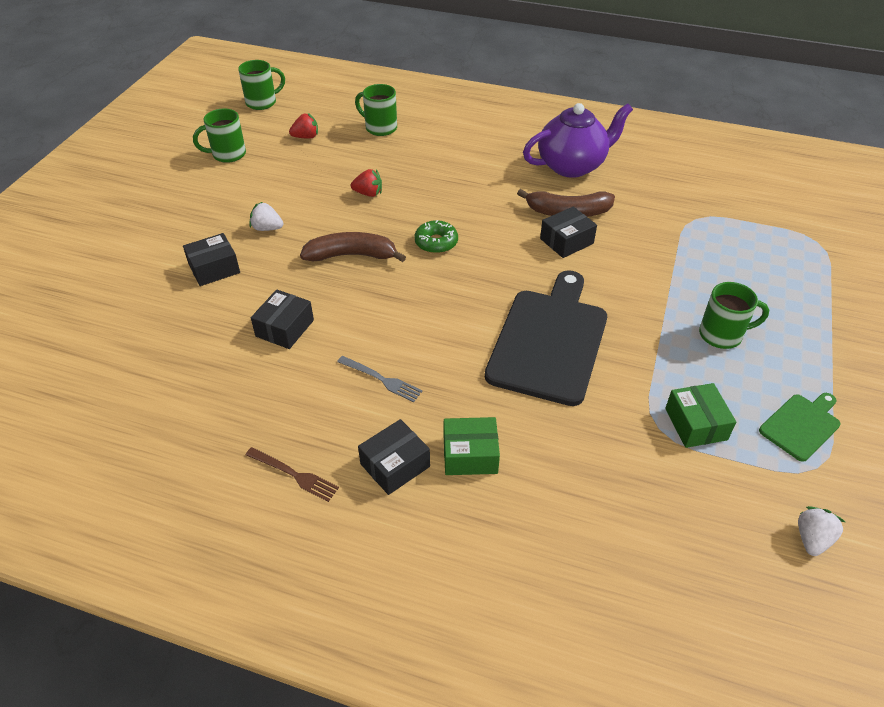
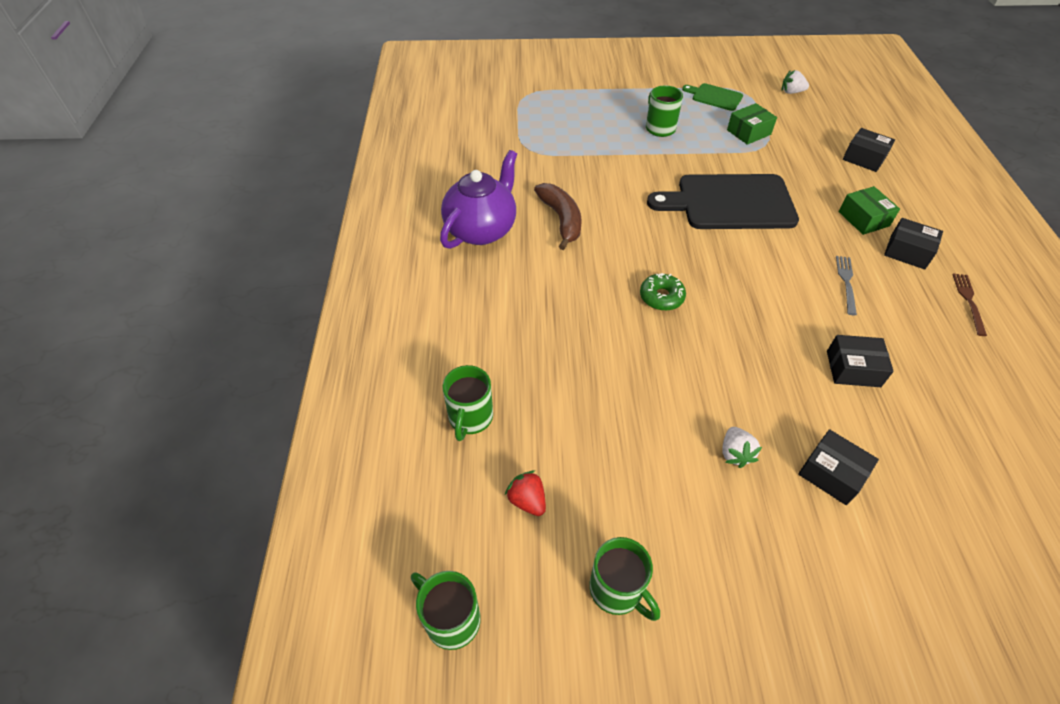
camera: 110 degrees left, 5 degrees up
(352, 255) = (723, 355): brown banana -> none
(368, 193) = (615, 379): red strawberry -> none
(566, 241) = (604, 214): black box -> black box (864, 158)
(572, 166) = (482, 229): purple teapot -> purple teapot turned 75 degrees clockwise

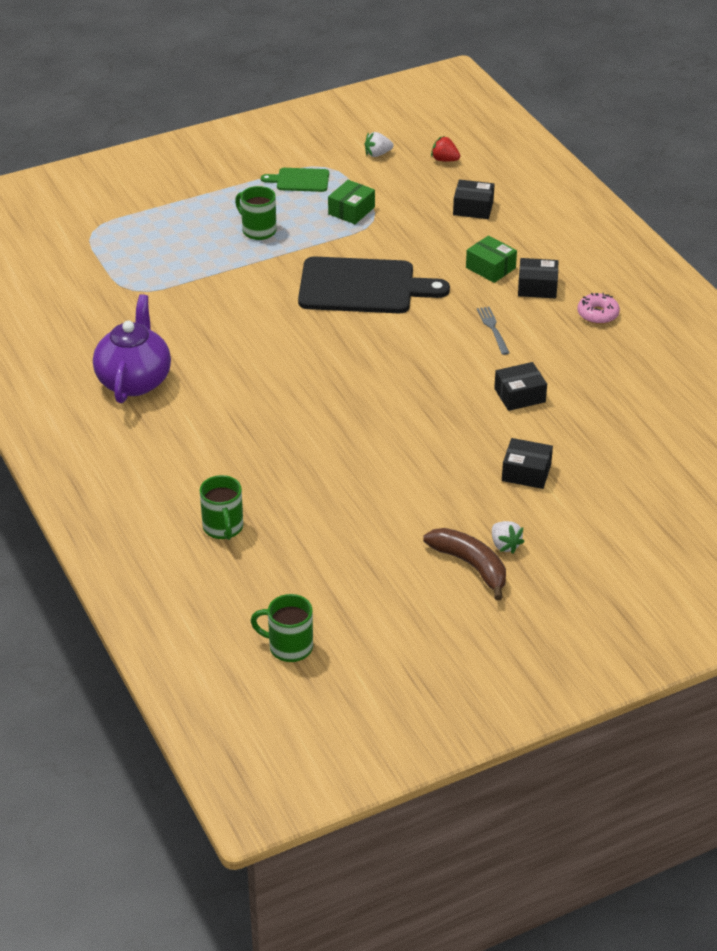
camera: 25 degrees left, 10 degrees down
(527, 500) = (303, 564): red strawberry -> red strawberry (444, 160)
(561, 220) = (208, 349): brown banana -> brown banana (471, 565)
(617, 590) = (400, 591): green mug -> none
(661, 297) = (337, 388): green donut -> none
(730, 202) = (362, 287): black cutting board -> black cutting board turned 150 degrees counterclockwise
(735, 453) = (449, 483): white strawberry -> white strawberry (505, 545)
(968, 301) = (597, 314): brown fork -> pink donut

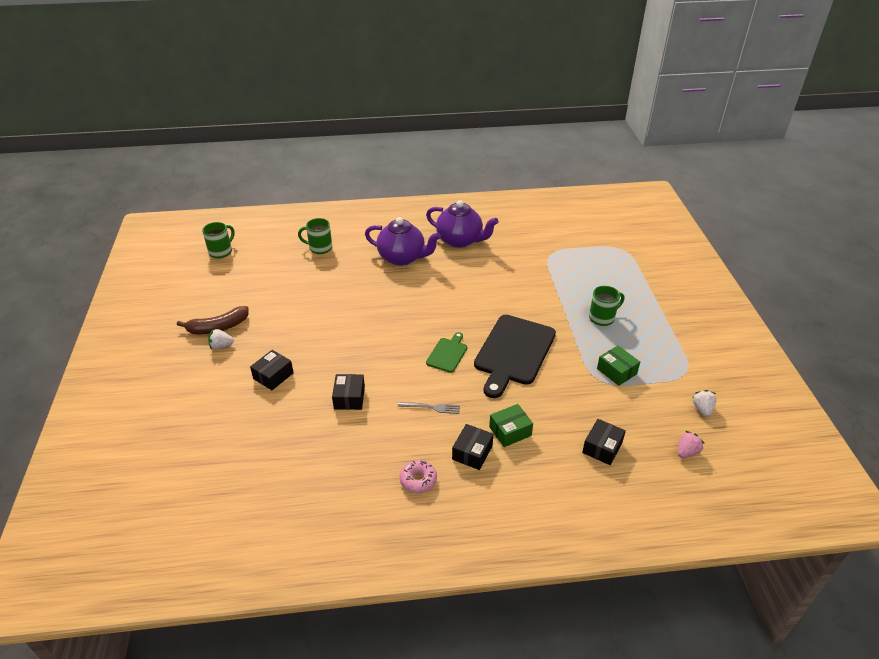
camera: 110 degrees right, 0 degrees up
(208, 428) = (402, 258): none -> purple teapot
(300, 180) = (667, 353): green cutting board -> green cutting board (448, 354)
(444, 160) = (686, 452): red strawberry -> pink strawberry

